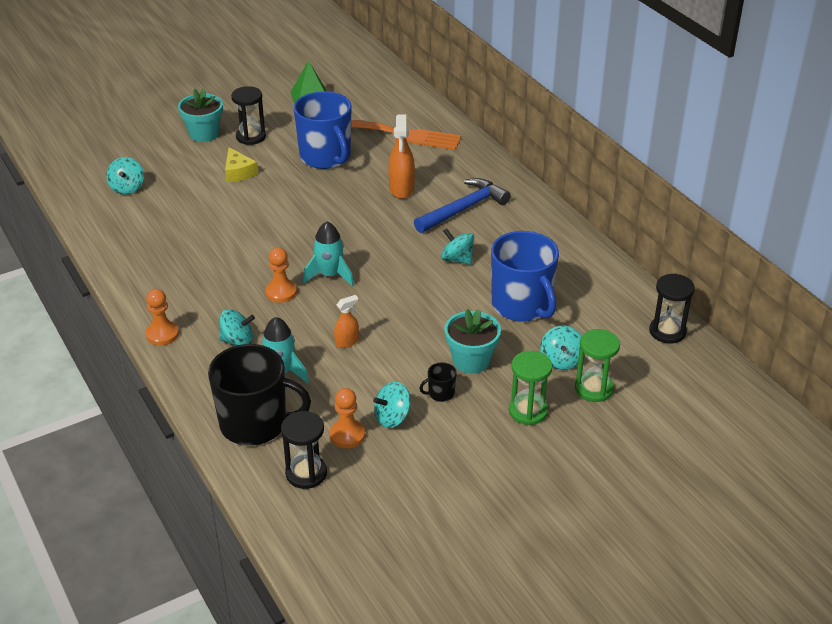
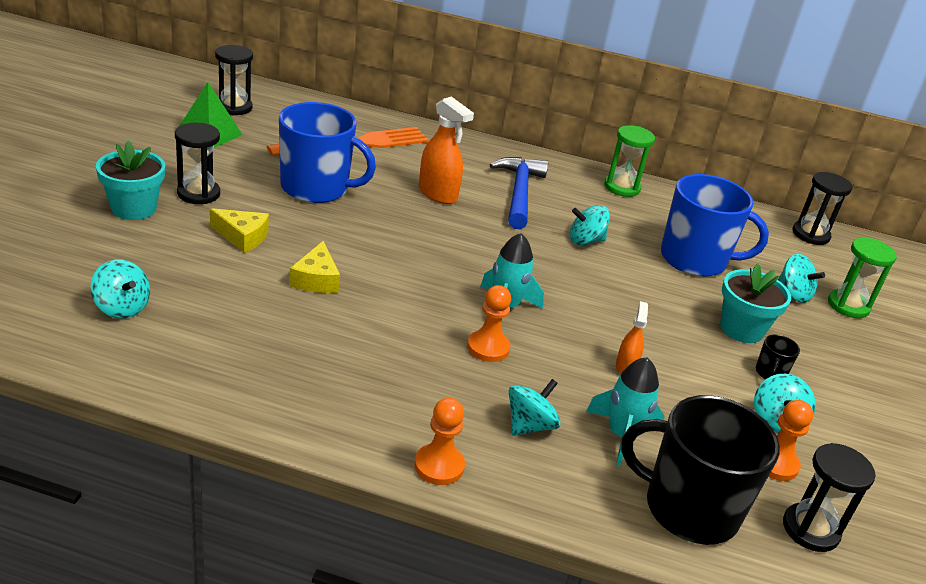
camera: 50 degrees left, 5 degrees down
(243, 213) = (316, 279): none -> yellow cheese
(255, 424) = (688, 508): black mug -> black mug turned 120 degrees counterclockwise
(353, 83) = (234, 107): none -> black hourglass
(528, 411) = (845, 351): green hourglass -> green hourglass (622, 187)

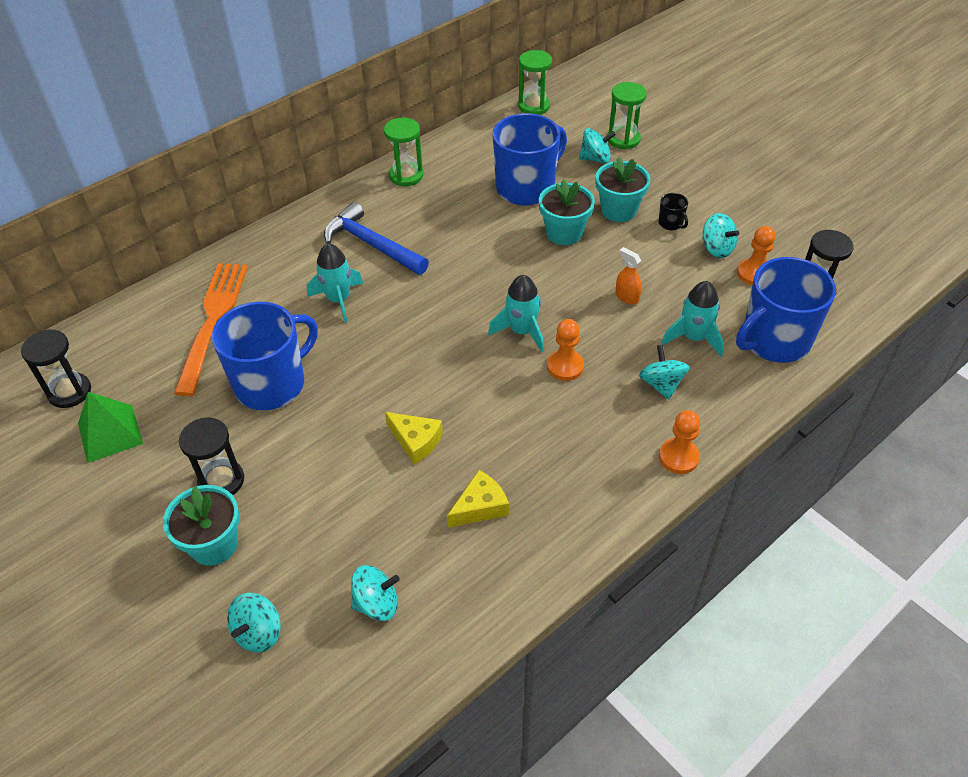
camera: 50 degrees left, 15 degrees up
(242, 237) = (318, 472): yellow cheese -> yellow cheese (480, 507)
(438, 194) = (338, 300): orange spray bottle -> turquoise rocket
(585, 241) = (465, 238): turquoise spinning top -> turquoise spinning top (258, 633)
(664, 300) = (564, 233): none -> turquoise flower pot
(688, 508) = (774, 340): black mug -> blue mug
(810, 235) = (534, 106): black hourglass -> green hourglass

